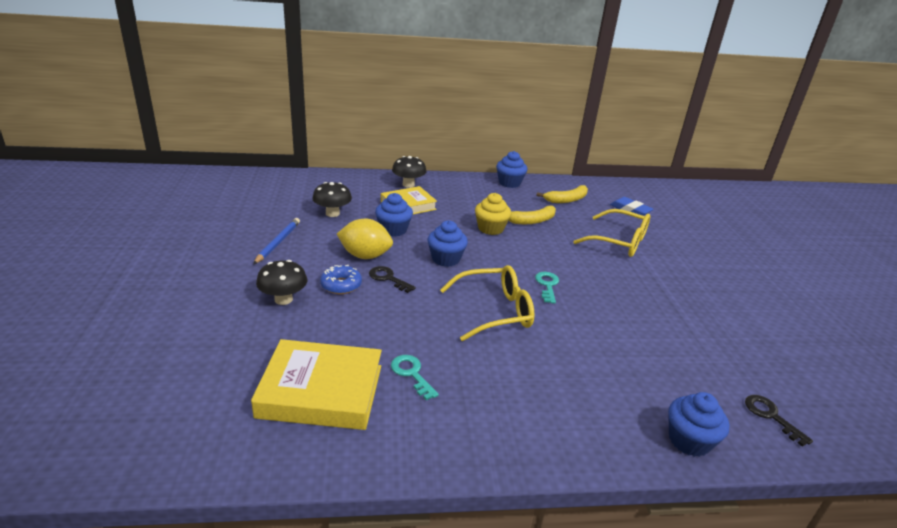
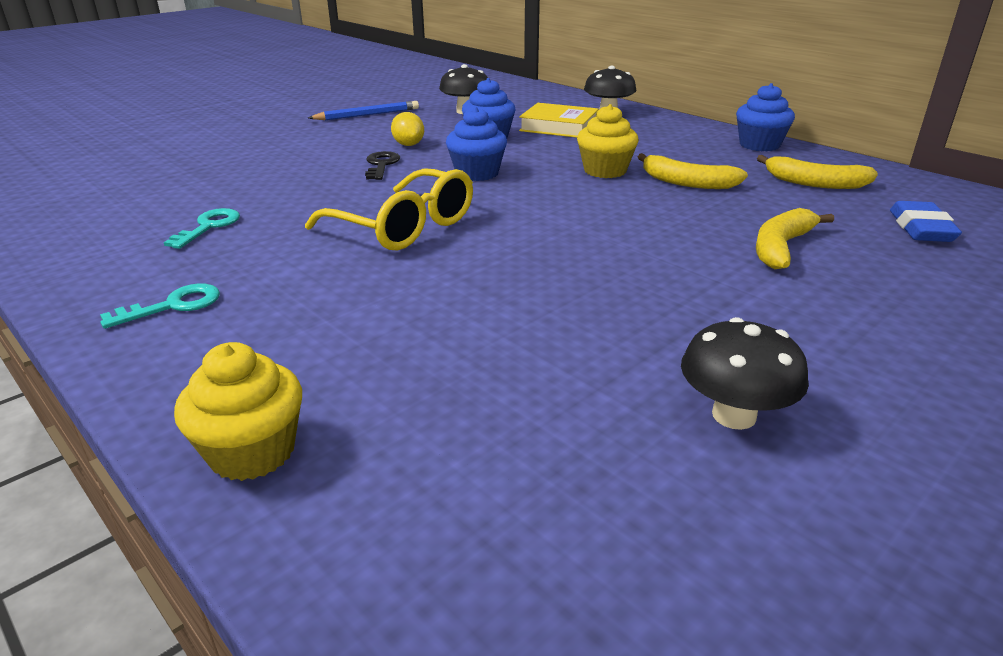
camera: 55 degrees right, 0 degrees up
(283, 299) = (271, 146): black mushroom -> black mushroom (734, 415)
(321, 391) = (135, 202): yellow book -> none
(341, 285) = (333, 154): blue donut -> none
(365, 256) = (408, 145): yellow lemon -> yellow lemon, size x0.60
(547, 285) = (529, 236): turquoise key -> turquoise key (173, 306)
(619, 242) = (781, 247): yellow glasses -> yellow banana
(689, 440) = (252, 452): blue cupcake -> yellow cupcake
(771, 416) = (436, 542): black key -> none

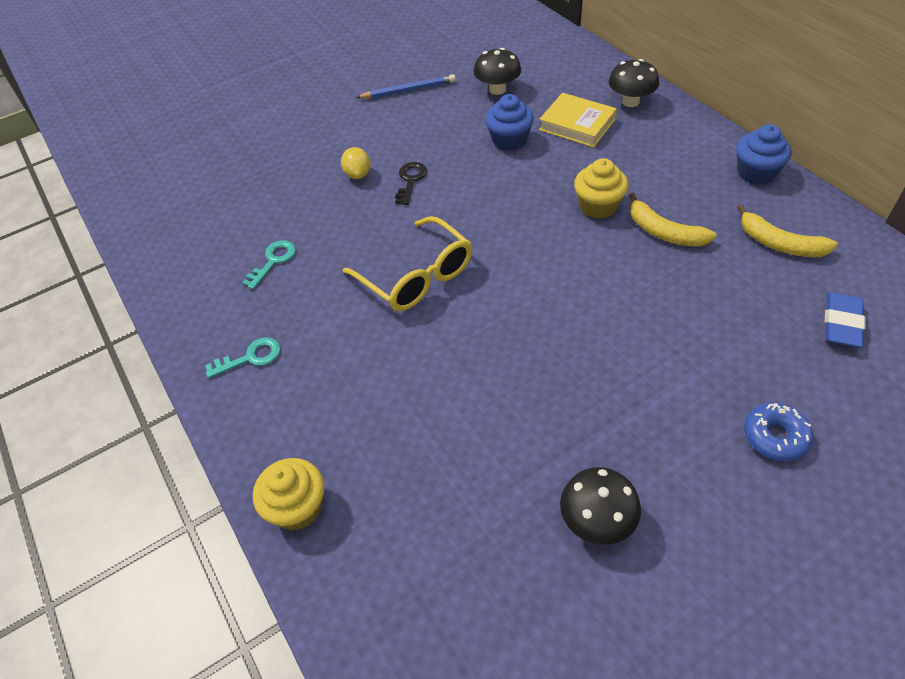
camera: 15 degrees right, 20 degrees up
(408, 145) = (437, 148): yellow lemon -> yellow lemon (358, 174)
(477, 173) = (487, 201): blue cupcake -> none
(781, 247) = (708, 337): yellow banana -> none
(915, 315) = (775, 437): none -> blue donut

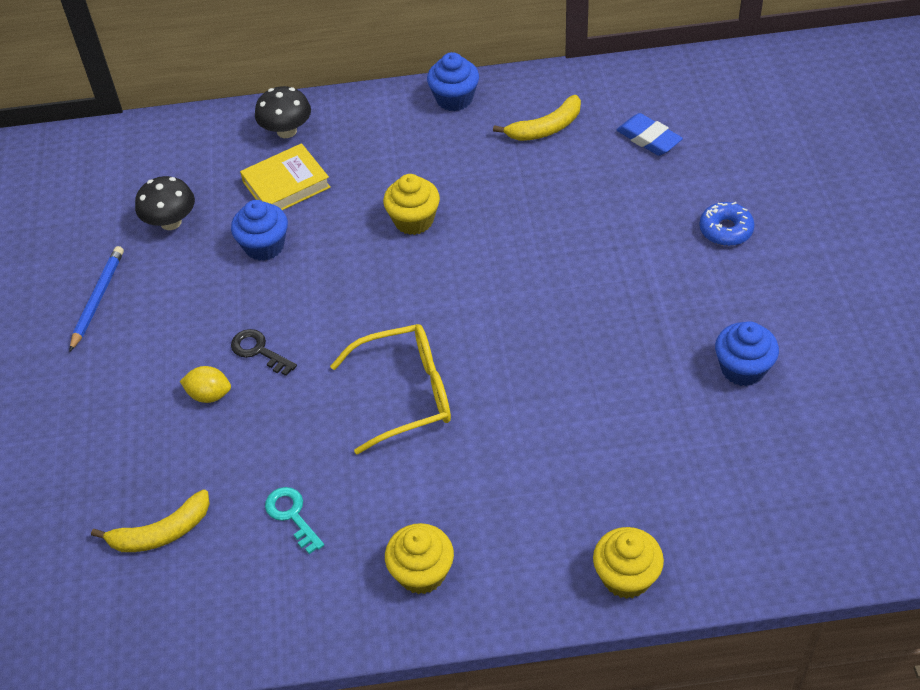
camera: 65 degrees left, 0 degrees up
(250, 357) = (422, 572): turquoise key -> yellow cupcake
(596, 521) = (742, 368): black mushroom -> blue cupcake
(664, 232) = (480, 191): yellow banana -> yellow banana (161, 532)

